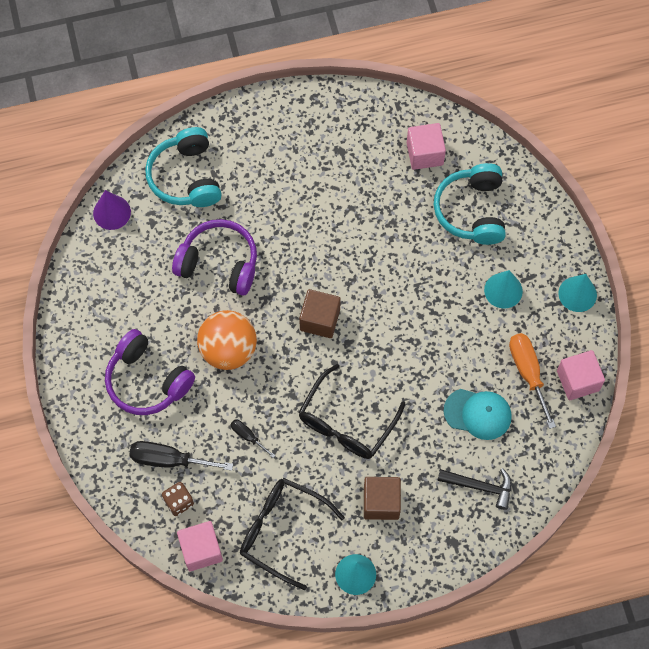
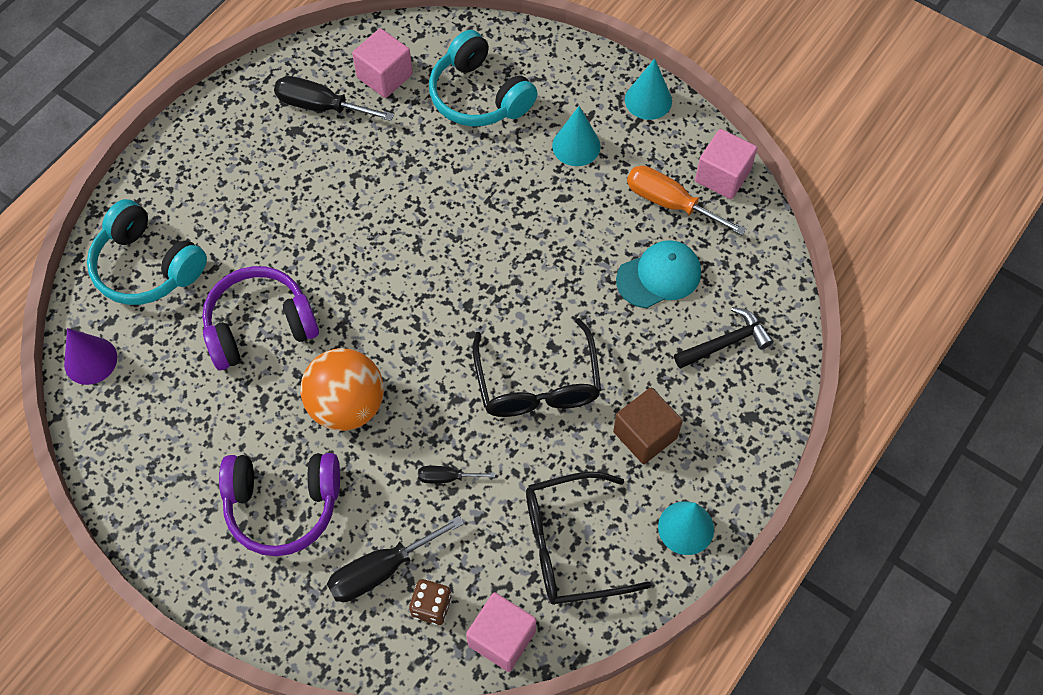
camera: 40 degrees left, 5 degrees down
(320, 320) = (418, 304): brown cube -> none
(369, 146) = (321, 106): none -> black screwdriver

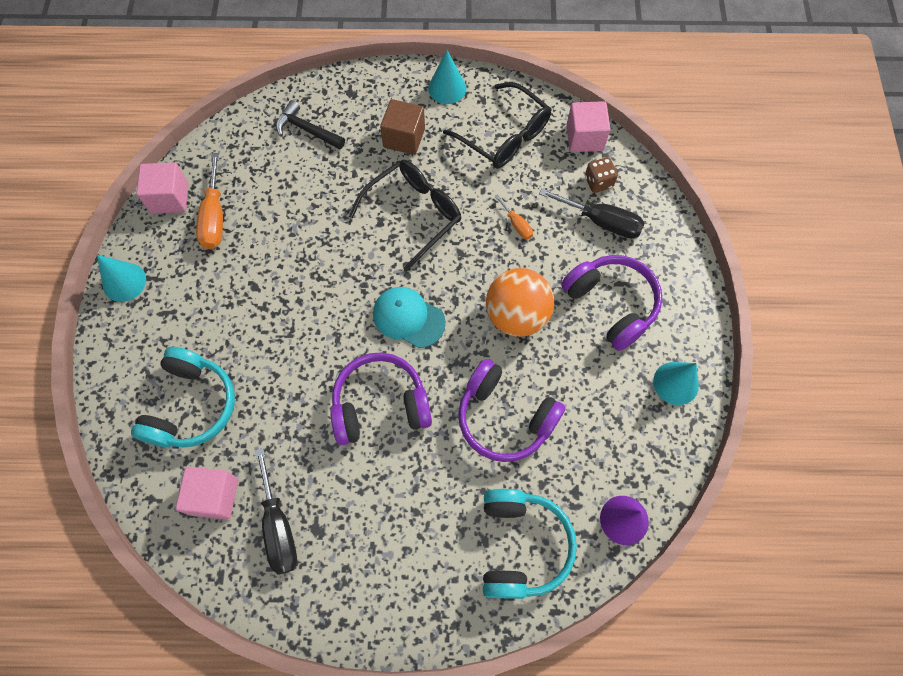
camera: 125 degrees left, 5 degrees up
(358, 234) = (380, 405): none -> purple headphones
(446, 477) = (516, 224): black screwdriver -> orange screwdriver
(576, 146) = (199, 305): turquoise cone -> turquoise cone (676, 383)
(659, 276) = (281, 191): turquoise cap -> turquoise cap (408, 318)

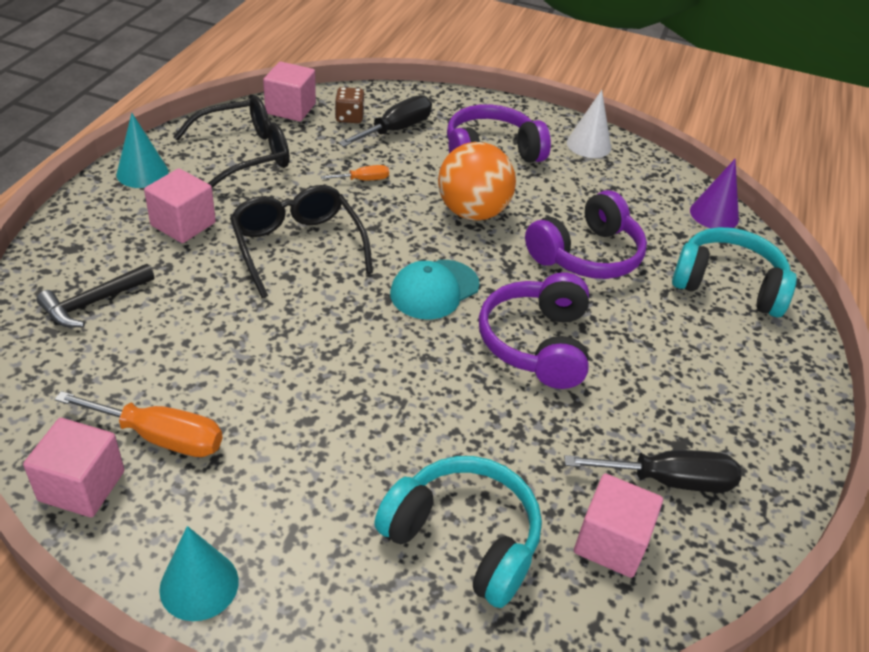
camera: 75 degrees left, 25 degrees down
(404, 138) = (183, 224): brown cube -> pink cube
(676, 383) = (588, 145): turquoise cone -> white cone

